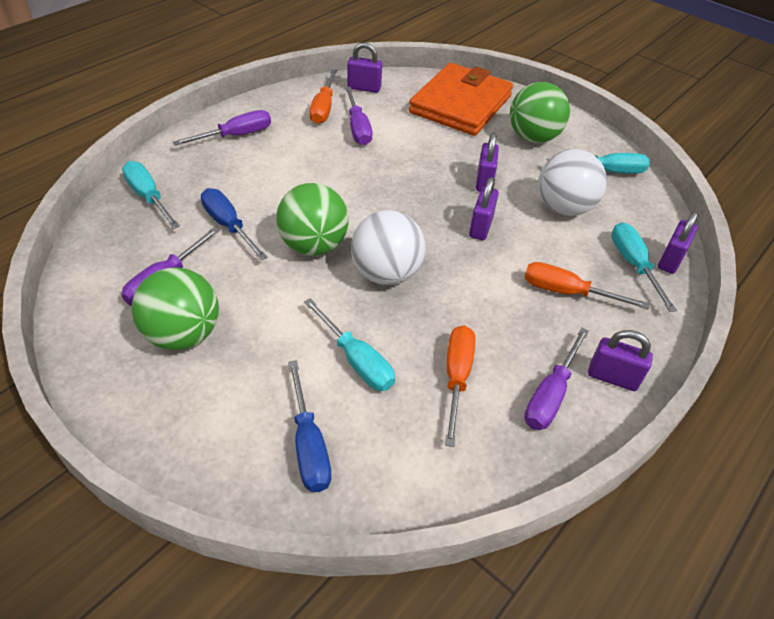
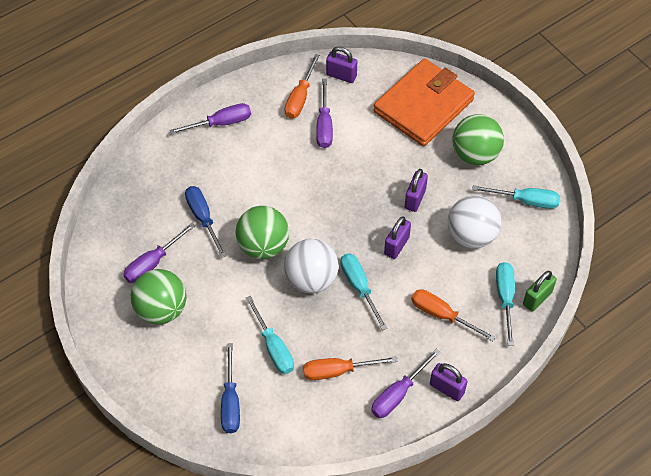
camera: 15 degrees right, 10 degrees up
(148, 197) = (146, 182): turquoise screwdriver -> turquoise screwdriver (359, 287)
(456, 377) = (338, 371): orange screwdriver -> orange screwdriver turned 120 degrees counterclockwise
(670, 260) = (537, 298): purple padlock -> green padlock

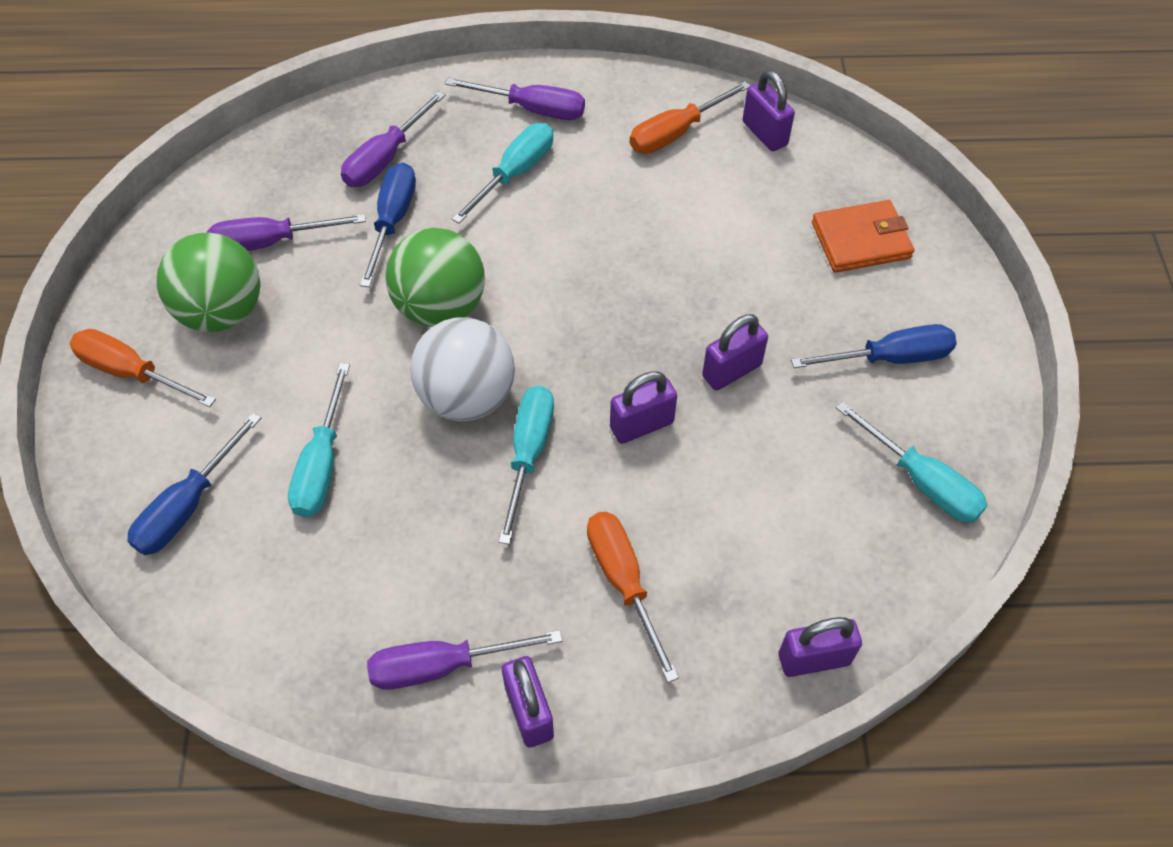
camera: 35 degrees right, 0 degrees up
(324, 125) = (679, 188): purple screwdriver -> purple screwdriver (386, 158)
(338, 371) = (382, 564): orange screwdriver -> orange screwdriver (132, 372)
(423, 106) = (861, 240): orange wallet -> orange wallet, size x0.55
(471, 235) = (780, 482): white ball -> none
(475, 154) = (889, 358): green ball -> blue screwdriver
(505, 298) = (755, 622): turquoise screwdriver -> turquoise screwdriver (515, 173)
(537, 298) = (814, 659): green padlock -> purple padlock

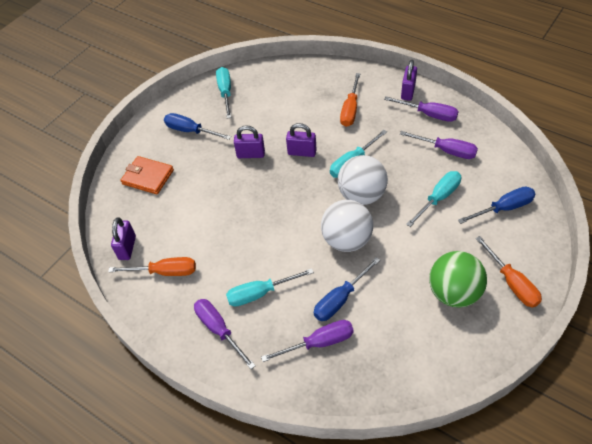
camera: 140 degrees left, 5 degrees down
(270, 242) = (410, 321): purple screwdriver -> purple screwdriver (446, 151)
(440, 307) = (346, 240): green ball -> white ball
(814, 659) = (309, 67): purple padlock -> none

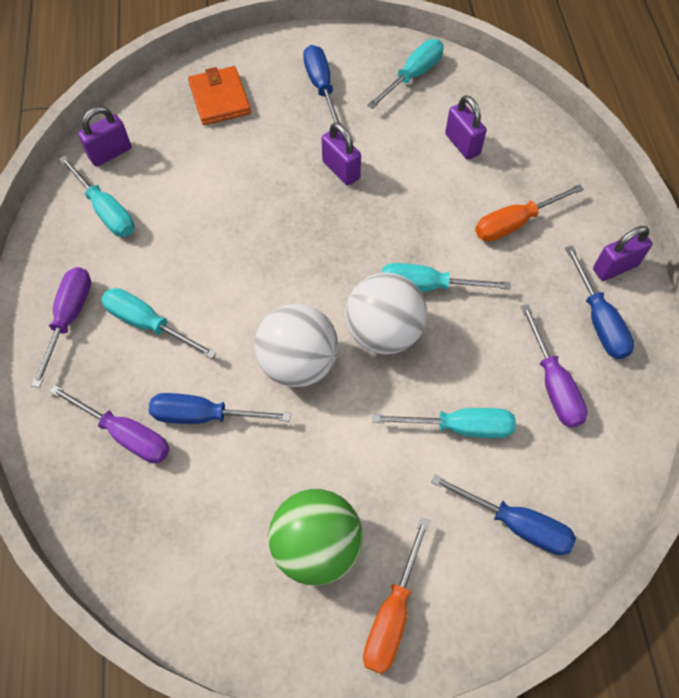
camera: 45 degrees right, 10 degrees up
(165, 272) = (106, 211): orange screwdriver -> turquoise screwdriver
(302, 152) = (393, 219): purple padlock -> purple padlock (462, 144)
(429, 114) = (598, 320): purple screwdriver -> blue screwdriver

